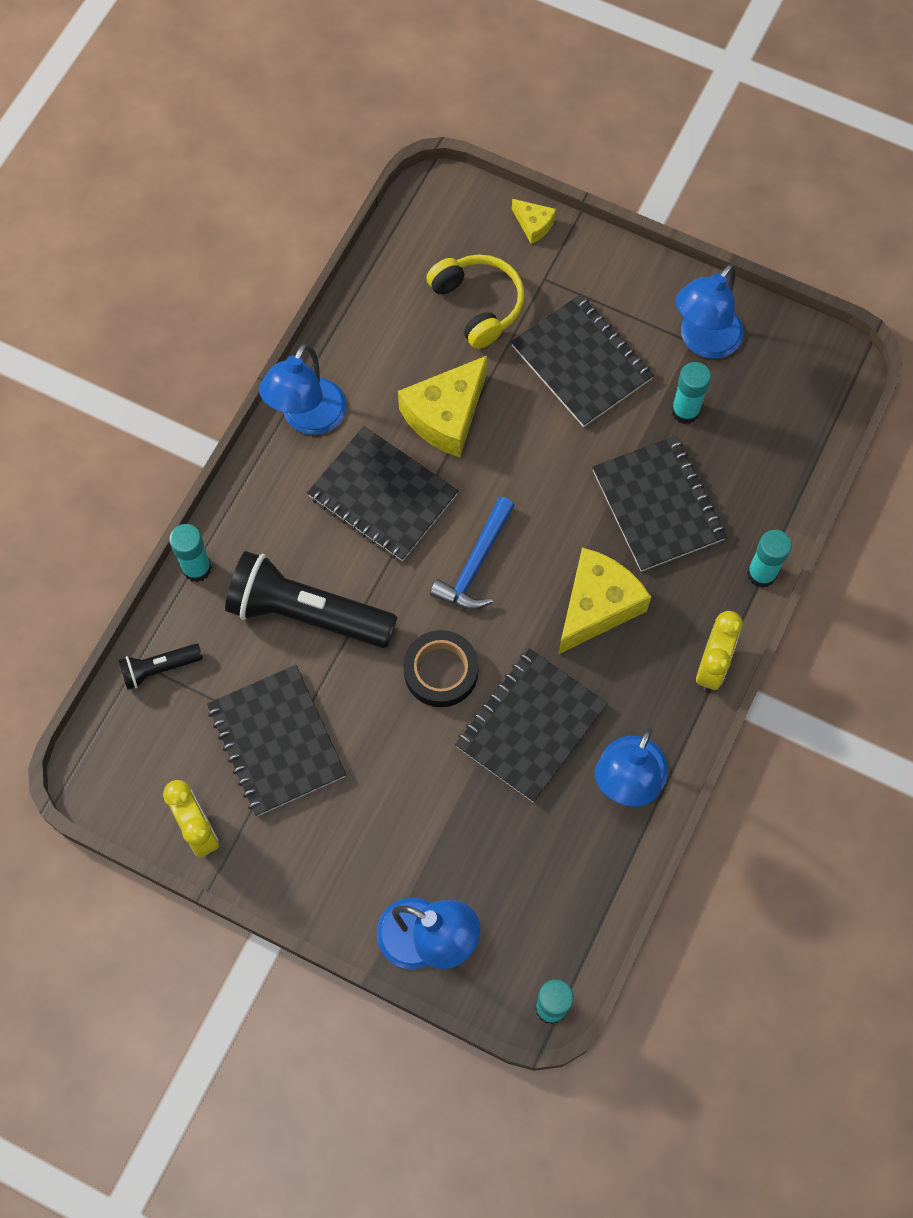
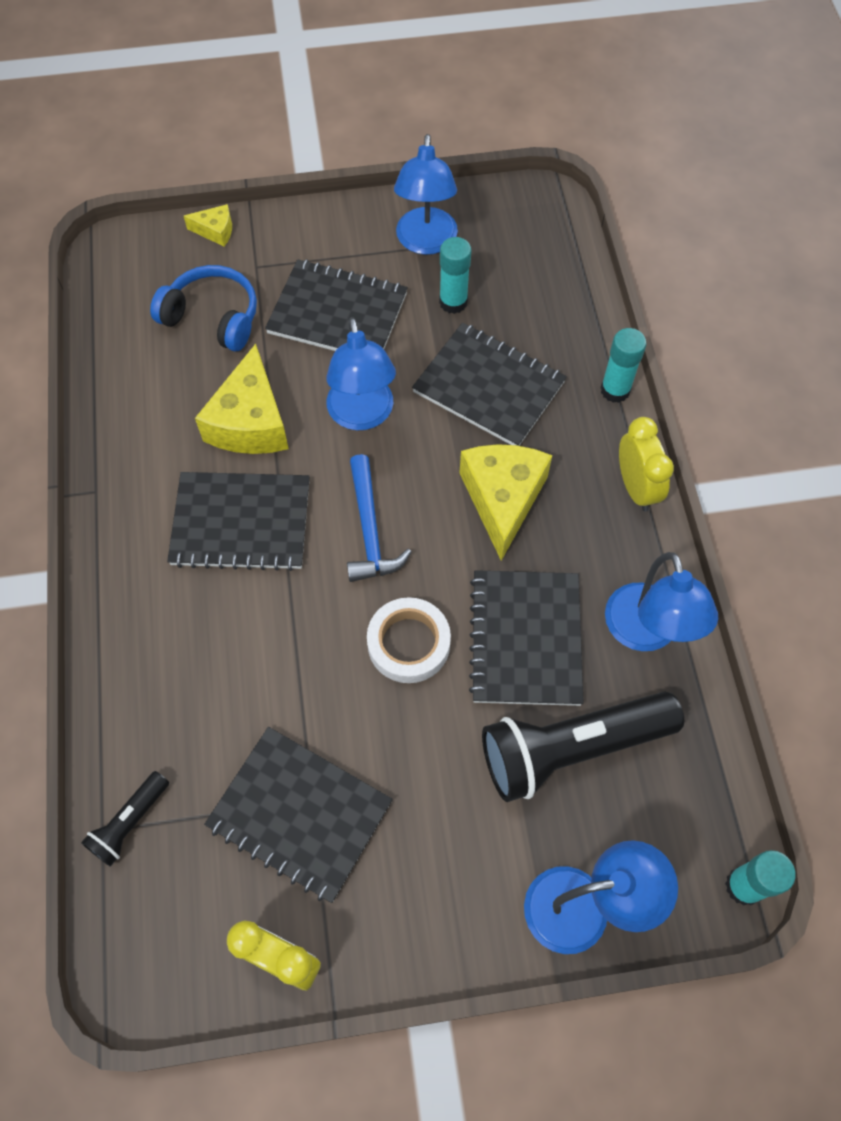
camera: 35 degrees left, 5 degrees down
(197, 568) = (103, 700): turquoise glue stick -> none
(307, 613) = (244, 672): black flashlight -> black flashlight (571, 749)
(308, 419) = (122, 498): blue lamp -> blue lamp (362, 415)
(441, 671) = (408, 643): black tape -> white tape
(477, 305) = (212, 318): yellow headphones -> blue headphones

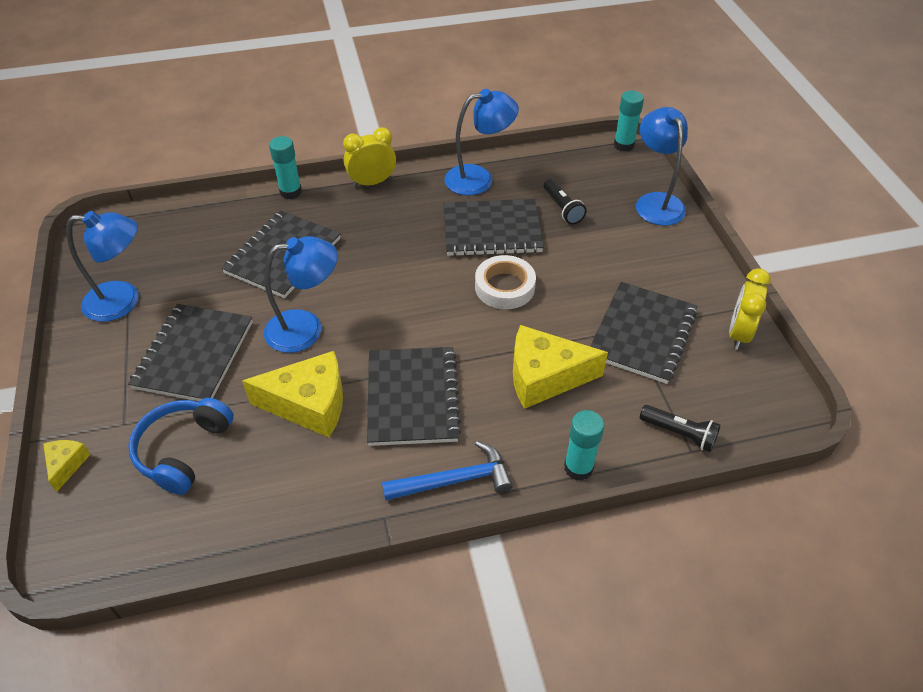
camera: 95 degrees left, 15 degrees down
(370, 530) = (413, 315): blue hammer -> blue hammer (454, 480)
(453, 302) = (194, 280): turquoise glue stick -> turquoise glue stick (578, 468)
(502, 499) = (383, 245): yellow cheese -> yellow cheese (544, 377)
(571, 749) = (562, 208): black flashlight -> black flashlight, size x0.48

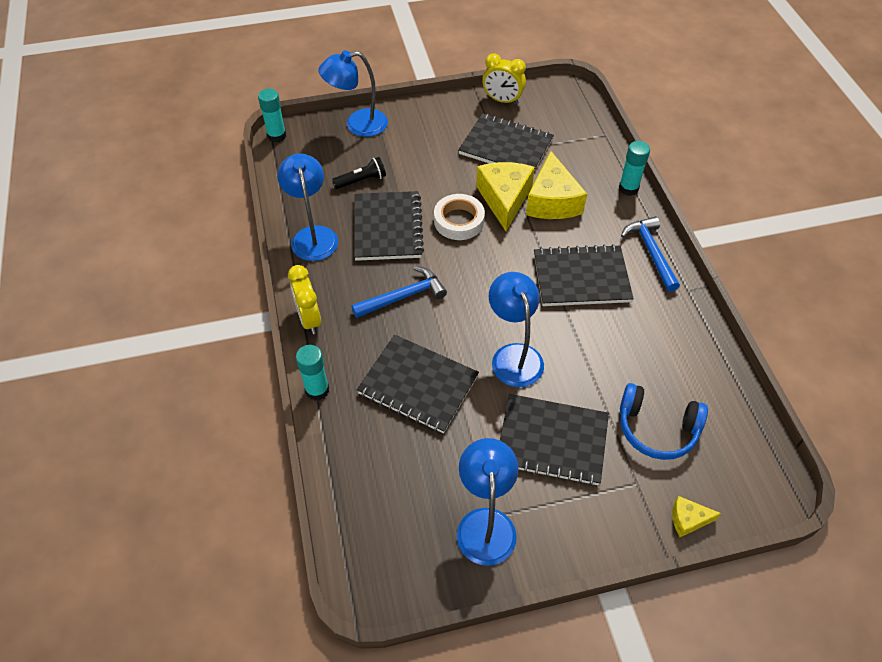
camera: 90 degrees left, 5 degrees up
(309, 404) = (597, 344): yellow cheese -> yellow cheese (504, 199)
(395, 244) = (403, 296): none -> blue hammer
(679, 433) = (592, 139): black flashlight -> none

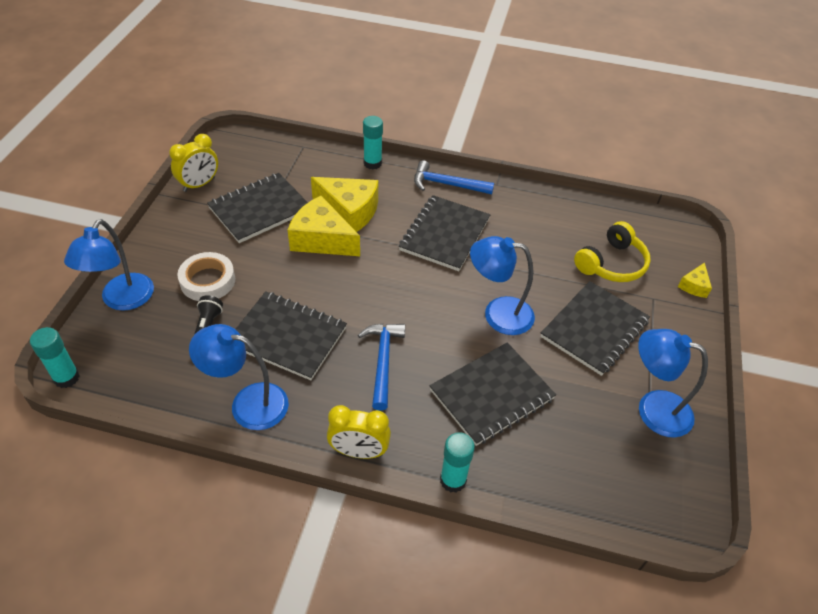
camera: 65 degrees left, 5 degrees down
(459, 221) = (322, 281): white tape -> white tape (208, 281)
(657, 428) = (611, 263): blue headphones -> yellow headphones

